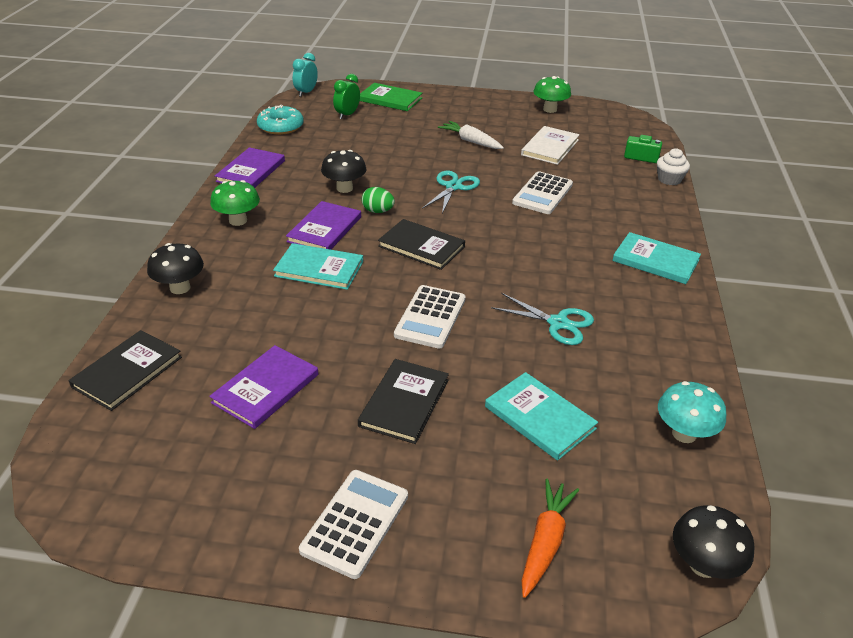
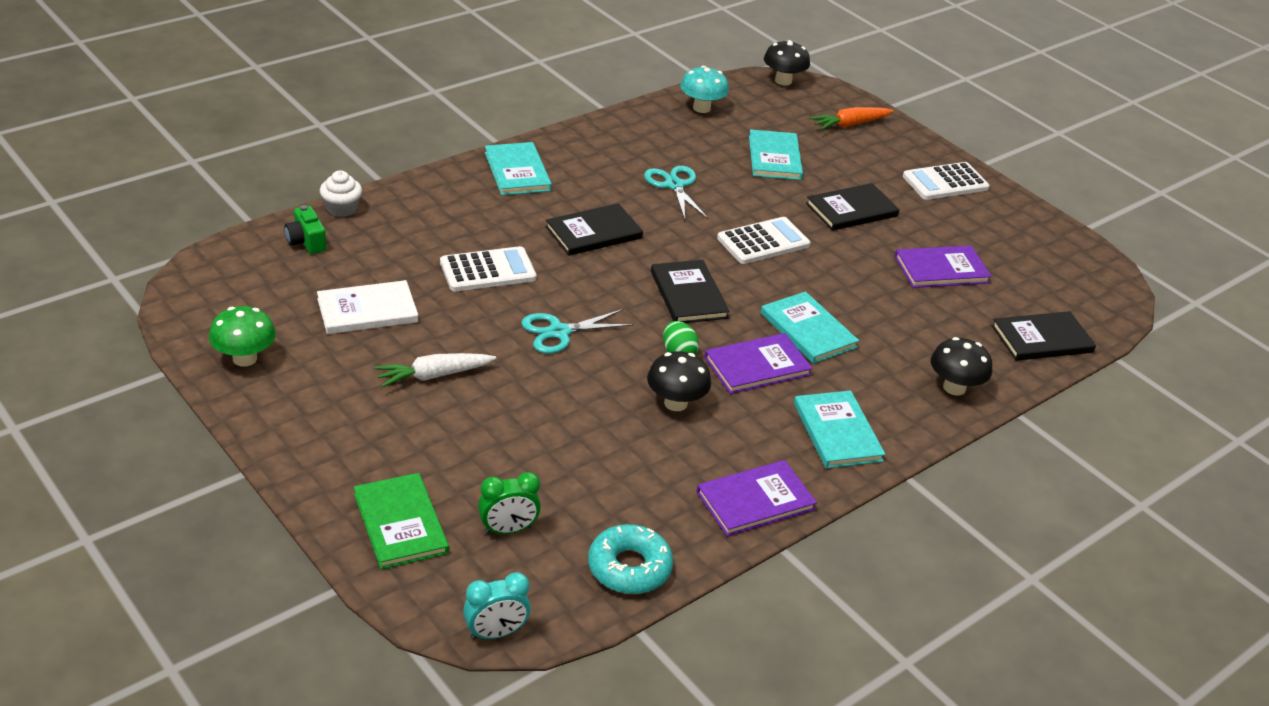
camera: 140 degrees left, 0 degrees up
(238, 221) = (837, 432): green mushroom -> turquoise book
(471, 141) = (434, 375): white carrot -> white carrot turned 75 degrees clockwise
(537, 250) = (594, 232): none -> black book

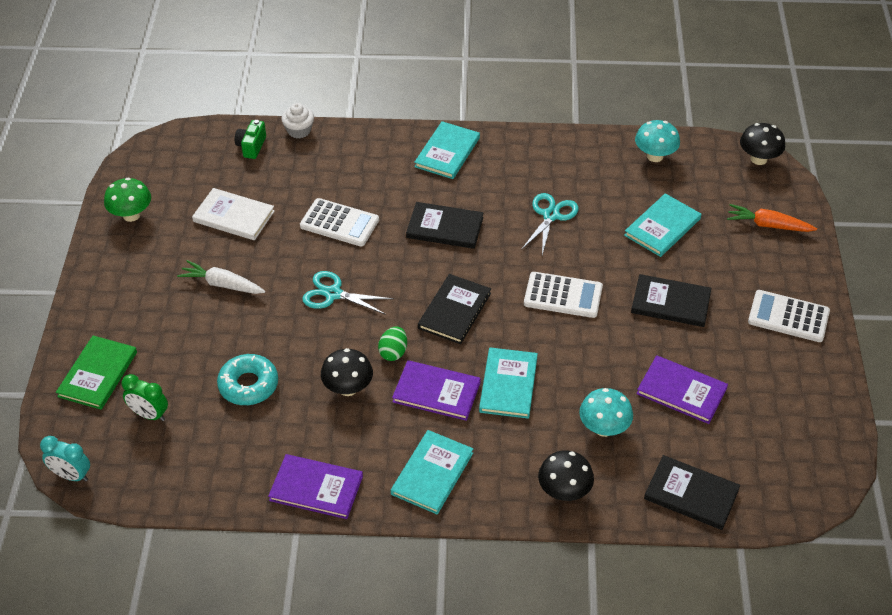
camera: 45 degrees right, 10 degrees up
(629, 567) = (188, 483): turquoise donut -> turquoise donut (248, 385)
(922, 325) = (604, 428): none -> turquoise mushroom

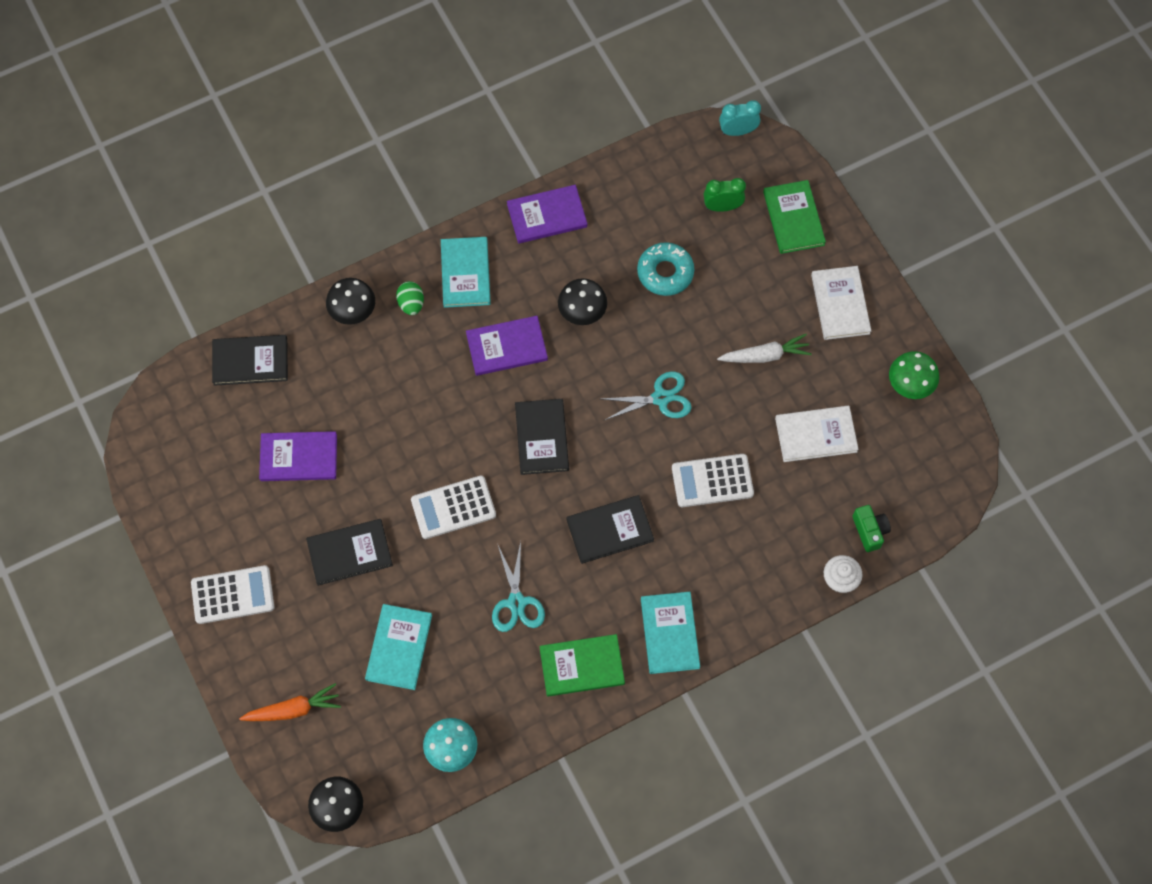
camera: 150 degrees right, 20 degrees up
(126, 292) = (840, 304): none -> white book
(393, 352) = (567, 366): green egg -> green egg (411, 304)
(508, 385) = (451, 386): turquoise book -> none
(526, 161) = (582, 666): none -> green book
(604, 428) = (349, 385): turquoise mushroom -> none

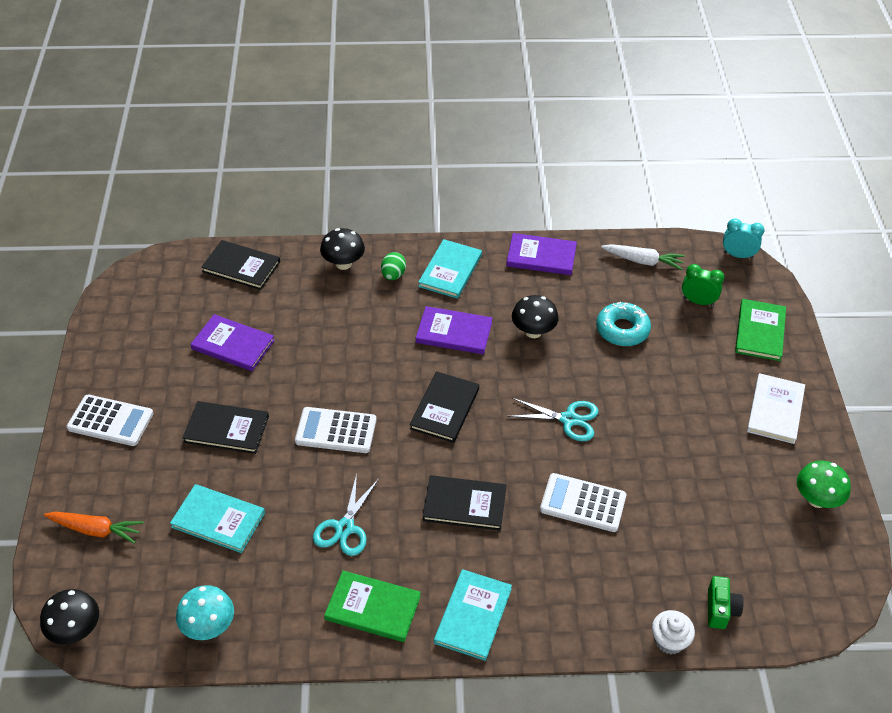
camera: 25 degrees right, 20 degrees down
(399, 647) = (218, 520): turquoise book -> turquoise book turned 75 degrees clockwise
(765, 355) = (683, 423): white carrot -> white carrot (643, 261)
(816, 435) = (703, 505): white book -> none

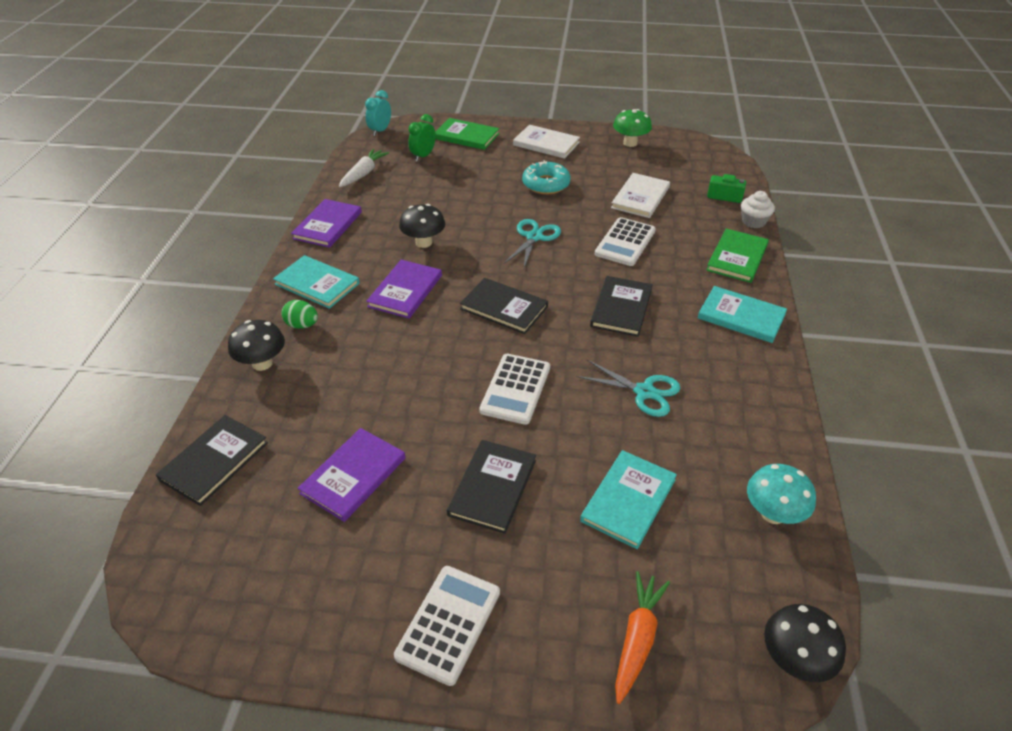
camera: 80 degrees left, 5 degrees down
(373, 608) = (738, 379): green book -> green book (737, 257)
(622, 329) = (440, 195): turquoise donut -> turquoise donut (546, 184)
(684, 515) = (640, 197): none -> white book

